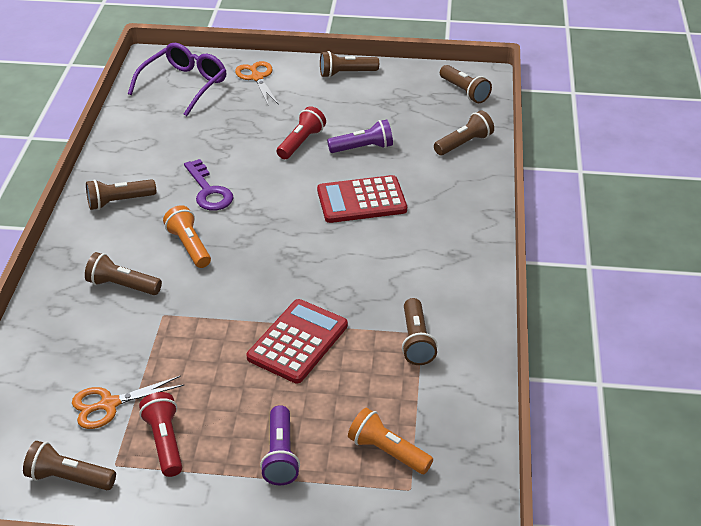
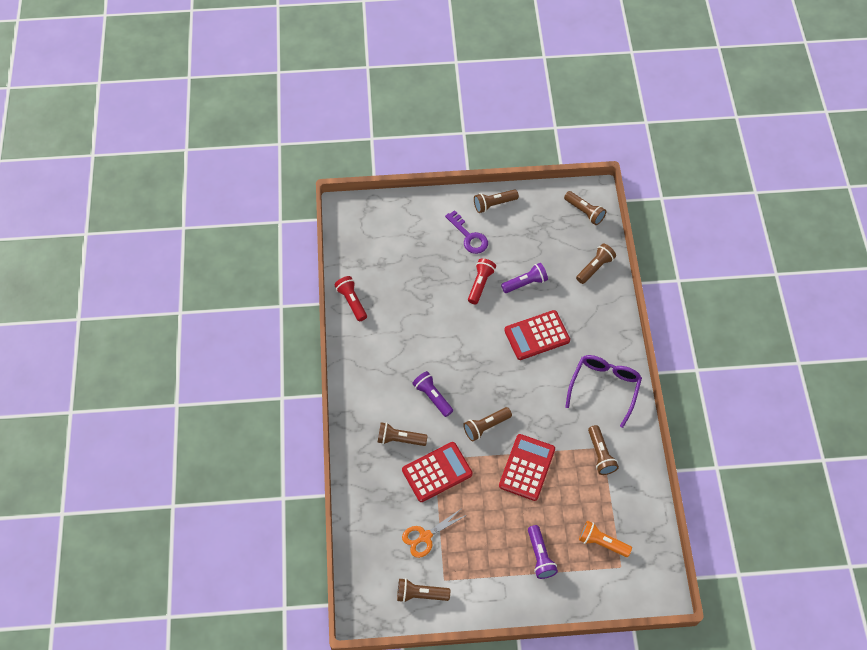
camera: 10 degrees left, 20 degrees up
(119, 202) = (371, 363): brown flashlight -> brown flashlight (486, 426)
(160, 329) = (437, 472): none -> red calculator
(165, 442) = (468, 558): red flashlight -> red flashlight (352, 301)
(184, 85) = (377, 235): purple glasses -> purple glasses (604, 387)
(189, 246) = (432, 397): orange flashlight -> purple flashlight
(209, 191) = (429, 343): purple key -> purple key (469, 236)
(257, 77) = (429, 218): orange scissors -> none

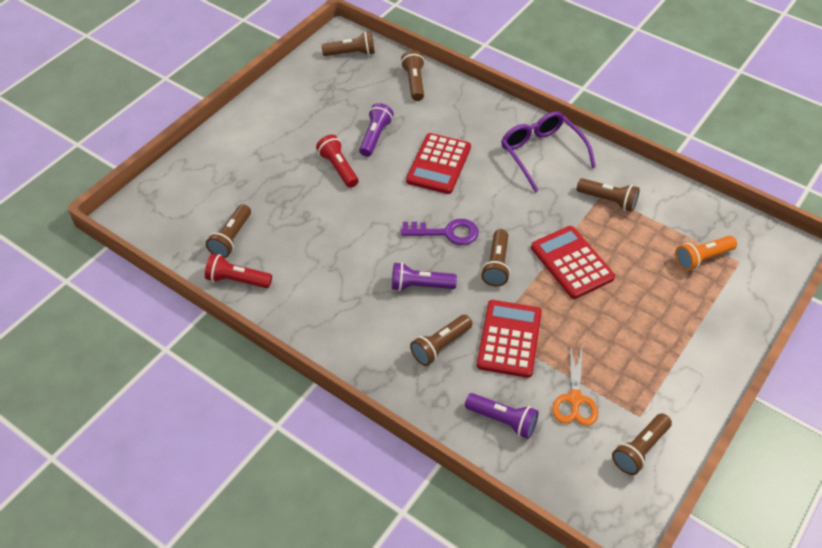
camera: 50 degrees left, 10 degrees down
(469, 236) = (278, 143): purple key -> purple key (446, 232)
(494, 204) = (267, 104): brown flashlight -> brown flashlight (231, 238)
(540, 556) = (678, 315): purple flashlight -> purple flashlight (503, 420)

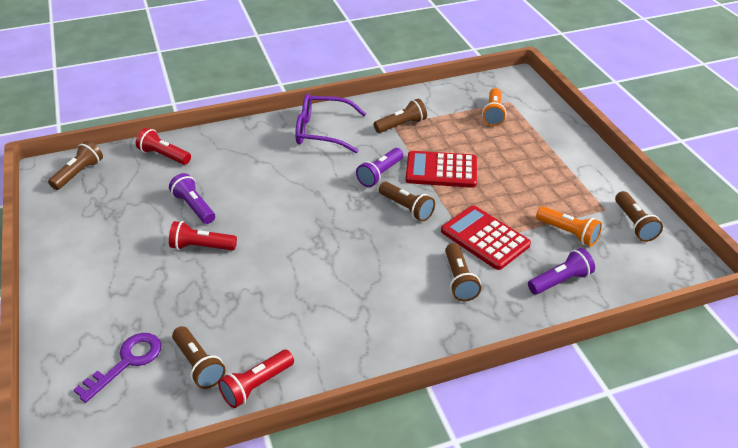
camera: 55 degrees left, 10 degrees down
(414, 82) = (164, 156): brown flashlight -> red flashlight
(420, 286) = (386, 261): purple flashlight -> purple flashlight (380, 174)
(438, 164) = (269, 187): red calculator -> none
(446, 232) = (346, 218): purple key -> purple key (126, 362)
(574, 399) = (568, 233): orange scissors -> orange flashlight

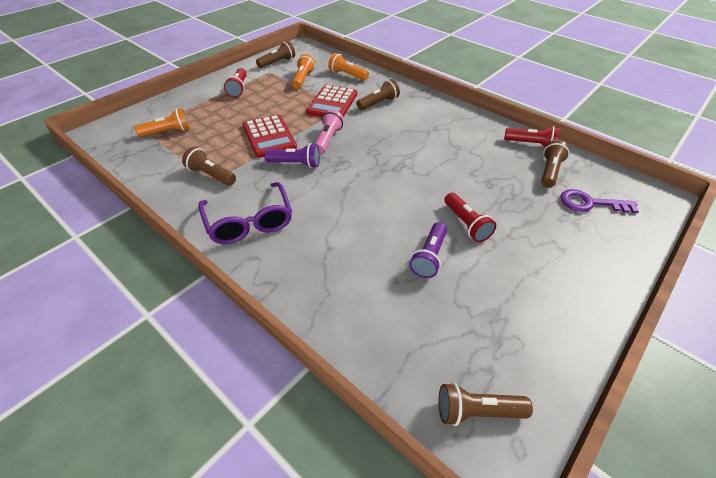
camera: 120 degrees left, 5 degrees up
(164, 156) = (377, 336): red flashlight -> red flashlight (238, 89)
(406, 208) = (328, 139): brown flashlight -> pink flashlight
(560, 281) = (347, 75): purple flashlight -> orange flashlight

